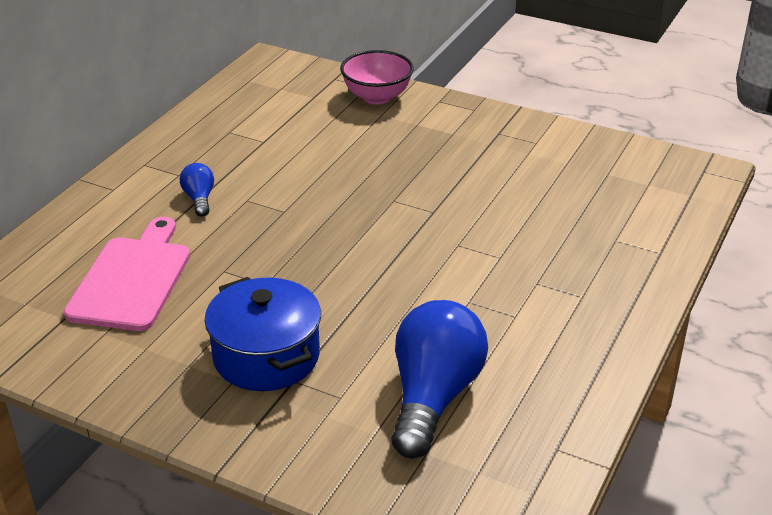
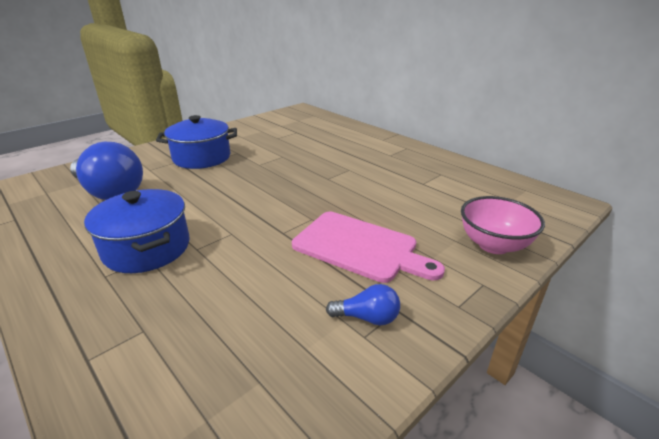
camera: 110 degrees right, 5 degrees down
(132, 279) = (295, 137): pink cutting board -> pink cutting board (360, 247)
(199, 199) = (358, 157): blue light bulb -> blue light bulb (367, 318)
(524, 291) = (147, 248): none -> blue pot

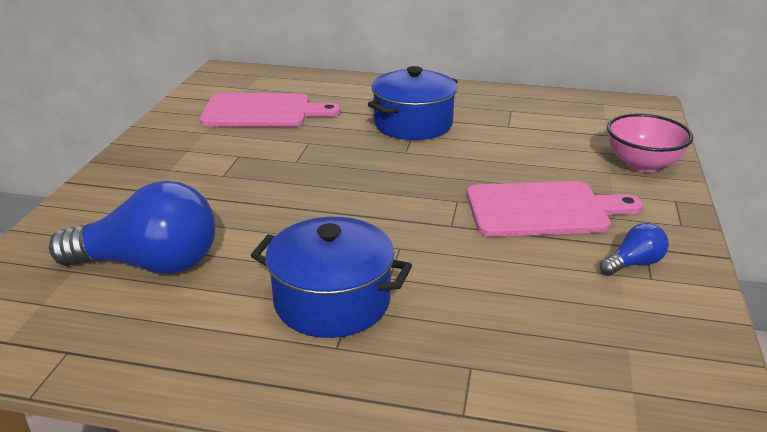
camera: 35 degrees left, 0 degrees up
(202, 158) = (200, 177): blue pot -> blue pot (413, 124)
(285, 134) = (262, 111): none -> pink cutting board

